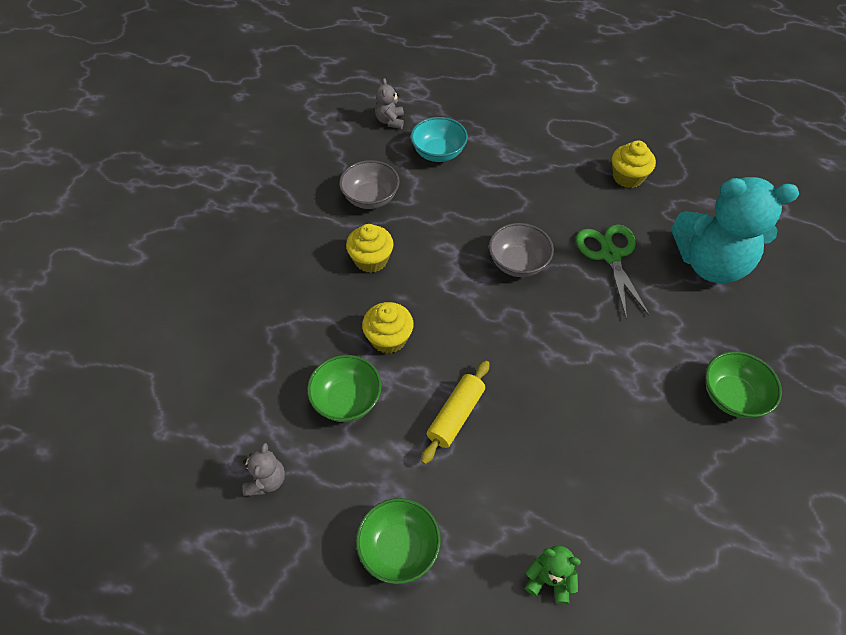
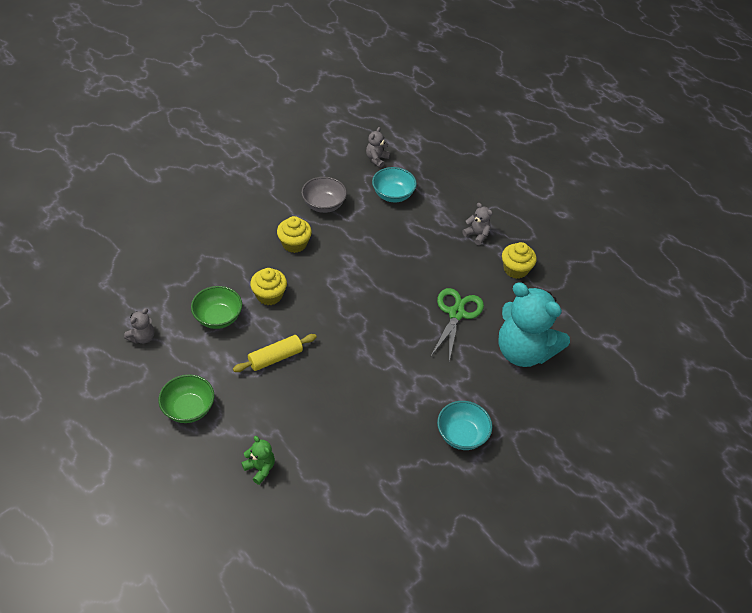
camera: 25 degrees right, 5 degrees down
(518, 263) = (388, 289): grey bowl -> none
(560, 158) = (477, 235): none -> grey teddy bear
(732, 396) = (462, 435): green bowl -> turquoise bowl

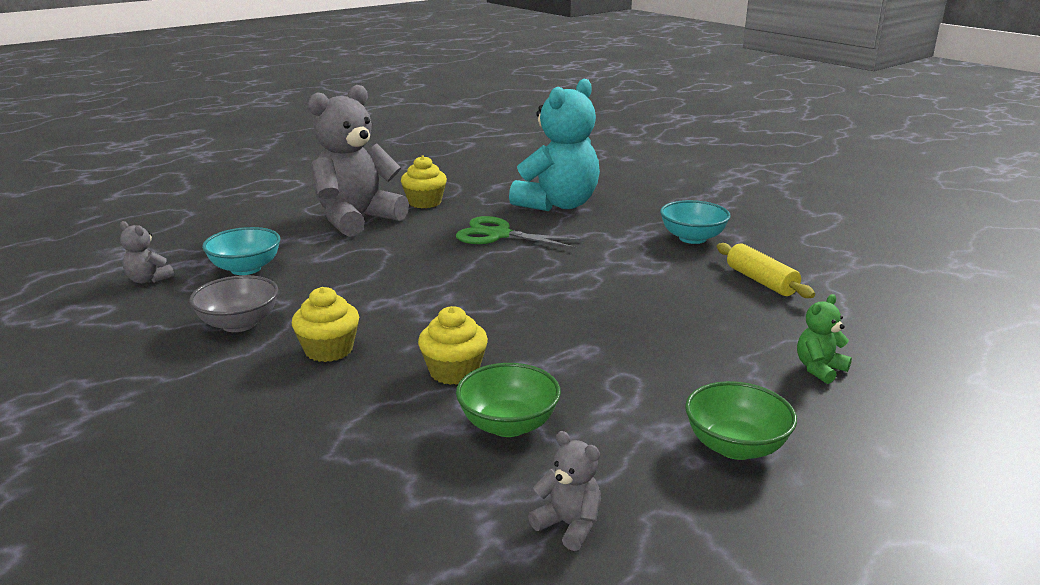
camera: 85 degrees left, 25 degrees down
(275, 357) = (597, 362): yellow rolling pin -> yellow rolling pin (761, 281)
(477, 235) = (356, 219): grey teddy bear -> grey teddy bear, size x2.40

